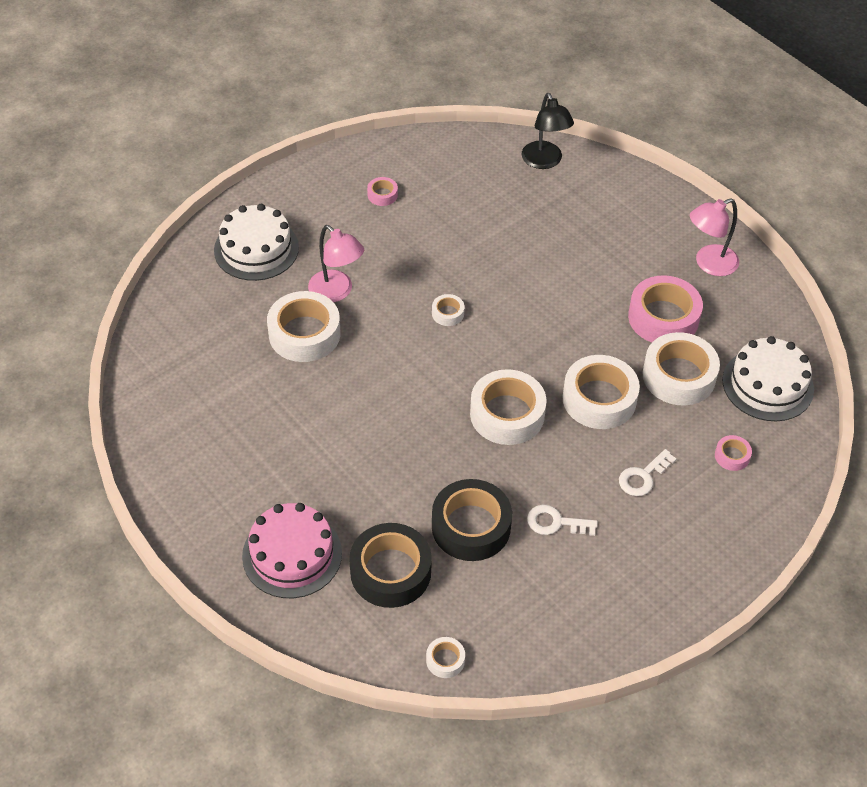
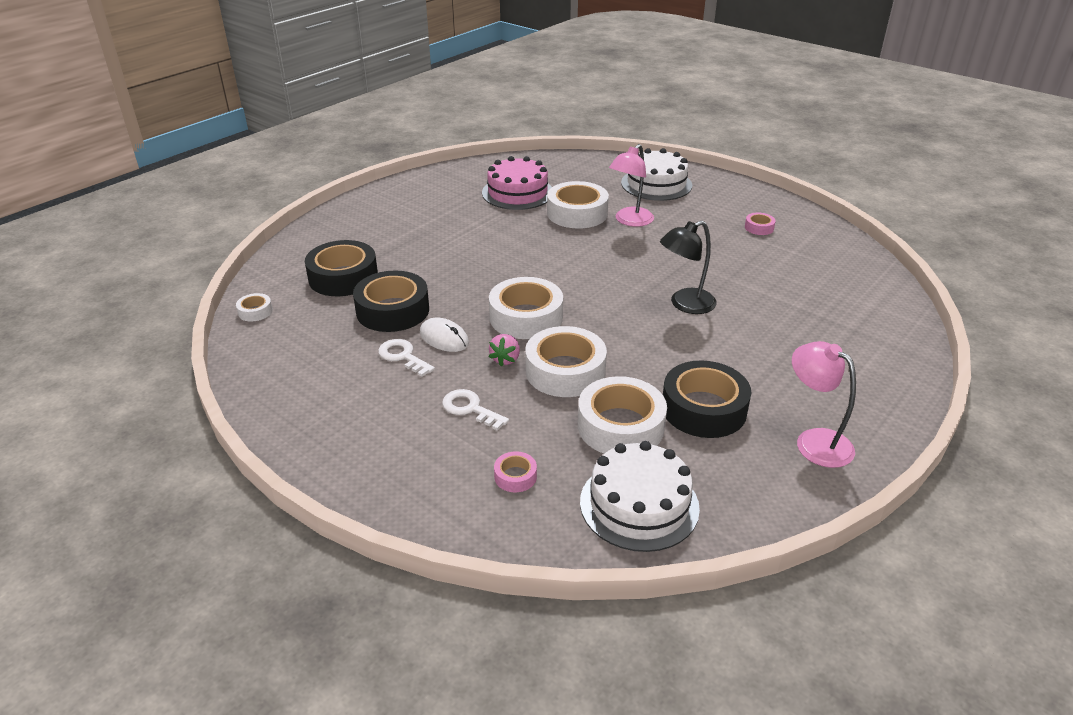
camera: 80 degrees right, 15 degrees down
(292, 554) = (357, 235): pink cake -> pink cake (517, 192)
(448, 313) = (634, 274): white tape -> none
(530, 485) = (444, 338): none -> white mouse
(544, 161) = (882, 309): black lamp -> black lamp (685, 304)
(556, 522) = (403, 356): white key -> white key turned 45 degrees counterclockwise
(574, 440) = (505, 359): none -> pink strawberry
(663, 318) = (703, 409): pink tape -> black tape

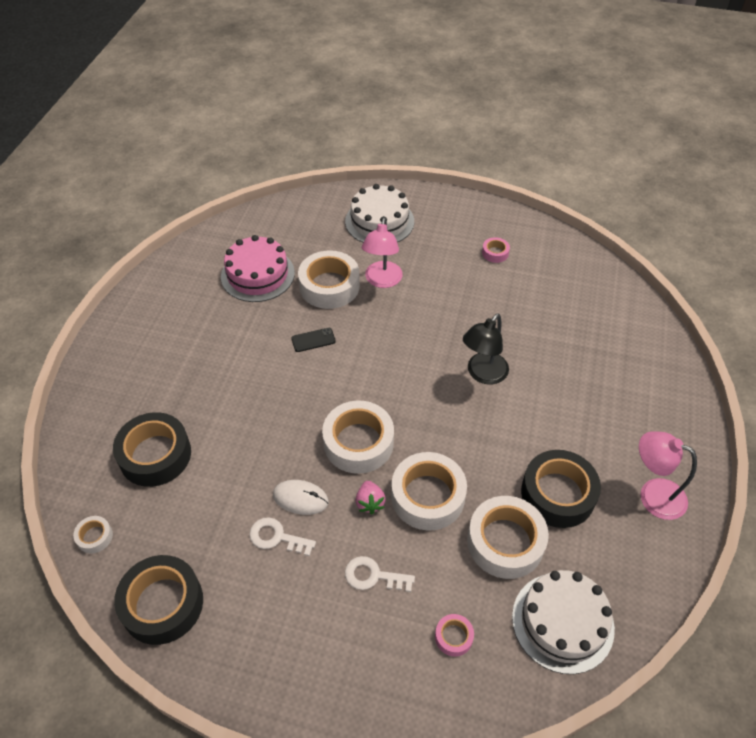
camera: 25 degrees left, 15 degrees up
(393, 310) = (231, 481): black tape -> black tape (162, 604)
(535, 243) = (313, 340): none -> black phone

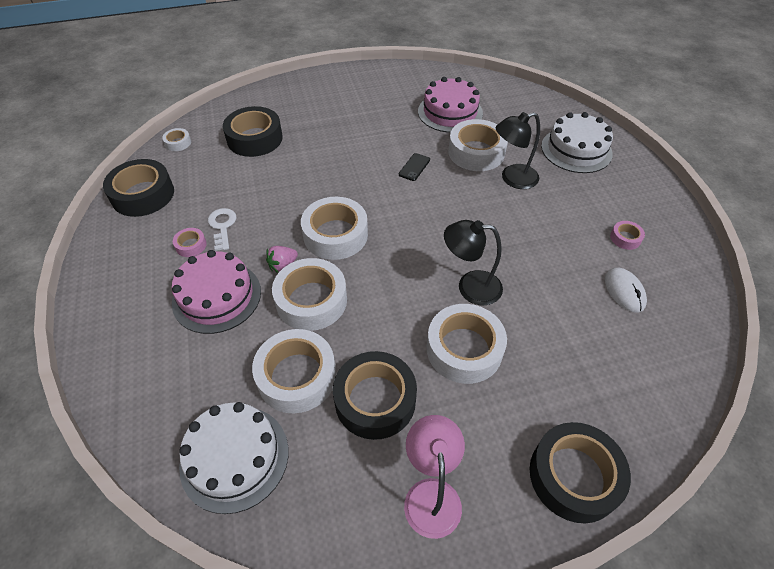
camera: 60 degrees right, 0 degrees up
(300, 498) = (263, 224): white mouse -> white mouse (624, 291)
(313, 340) = (414, 167): black phone -> black phone turned 75 degrees clockwise
(373, 576) = (217, 296): white key -> pink cake
(382, 281) = (512, 179): pink lamp -> black lamp
(453, 637) = (184, 374): pink tape -> pink tape (191, 245)
(541, 411) = (464, 349): none -> white tape
(674, 404) = (574, 476): none -> black tape

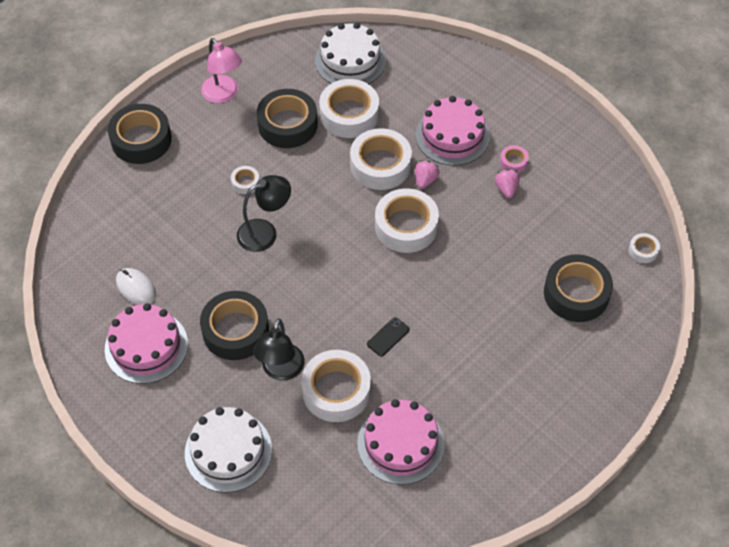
camera: 150 degrees right, 5 degrees up
(143, 195) = (605, 184): black tape -> black tape (235, 330)
(222, 226) = (506, 189): white key -> pink strawberry
(414, 167) = (388, 337): black phone -> black phone turned 45 degrees clockwise
(464, 349) = (245, 182): white tape -> white tape, size x0.46
(512, 179) = (281, 370): black lamp -> black lamp turned 150 degrees clockwise
(625, 238) = (146, 346): pink tape -> pink cake

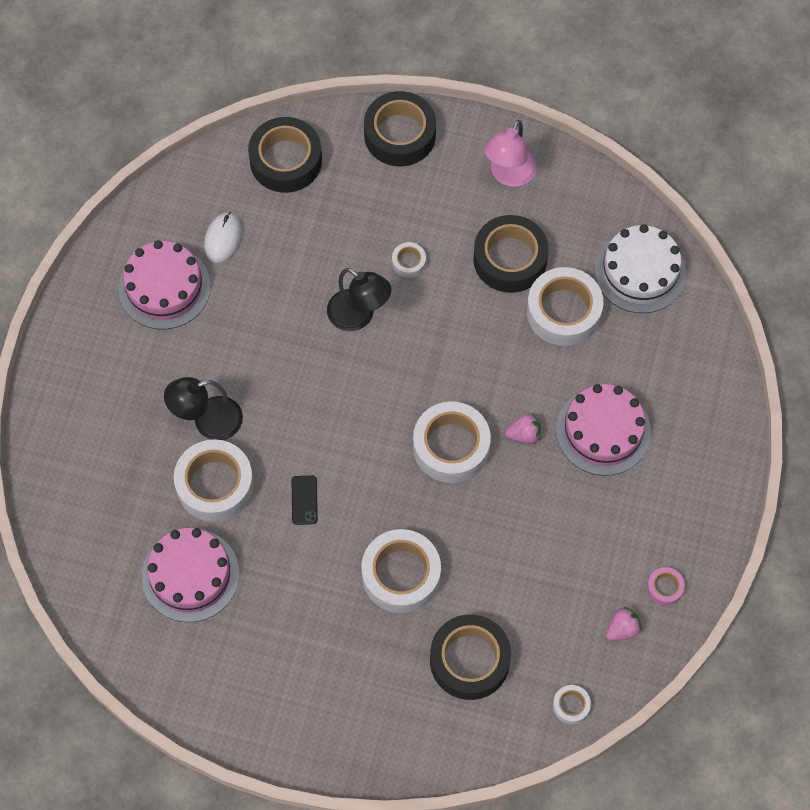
camera: 60 degrees right, 10 degrees up
(228, 451) = (96, 425): white cake -> none
(235, 330) = (228, 355): black tape -> black tape (286, 160)
(380, 165) = (515, 379): white tape -> white tape (401, 575)
(388, 337) = (304, 500): black phone -> black phone turned 75 degrees clockwise
(506, 189) = (565, 523): pink strawberry -> pink strawberry (622, 629)
(513, 162) = (608, 512): pink tape -> pink tape (665, 588)

